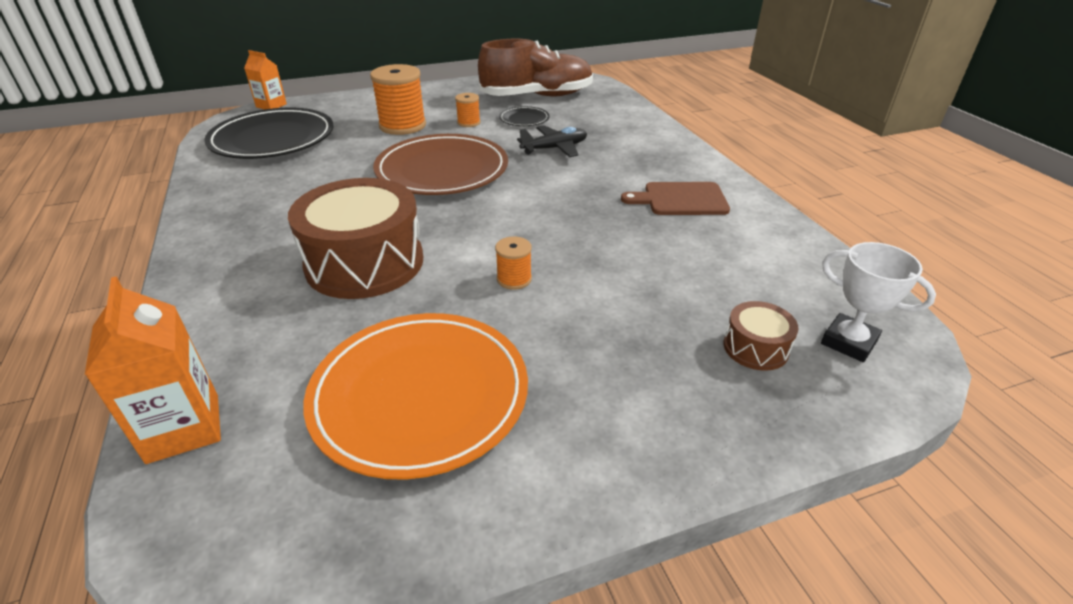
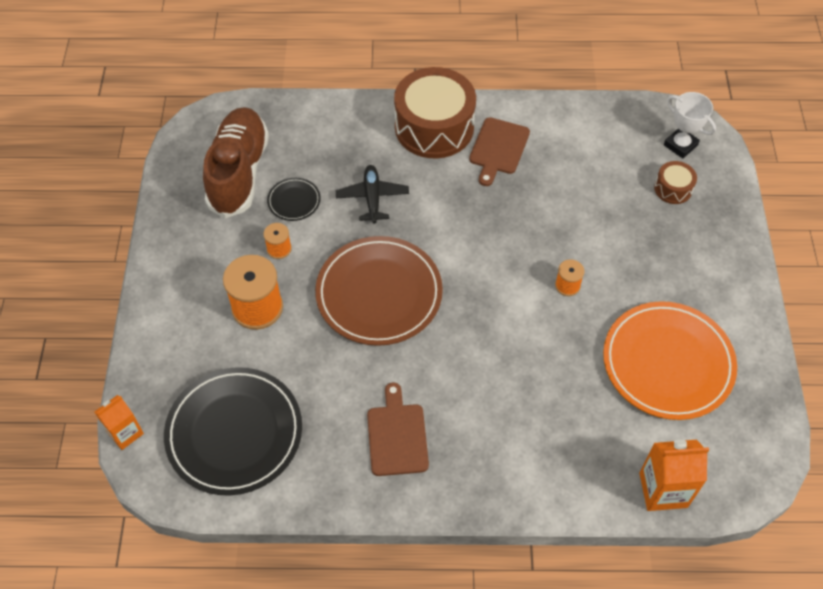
camera: 70 degrees left, 20 degrees up
(273, 207) = (397, 436): none -> brown cutting board
(365, 263) = (514, 374): brown drum -> brown drum (434, 127)
(848, 342) = (680, 145): white trophy -> white trophy turned 75 degrees clockwise

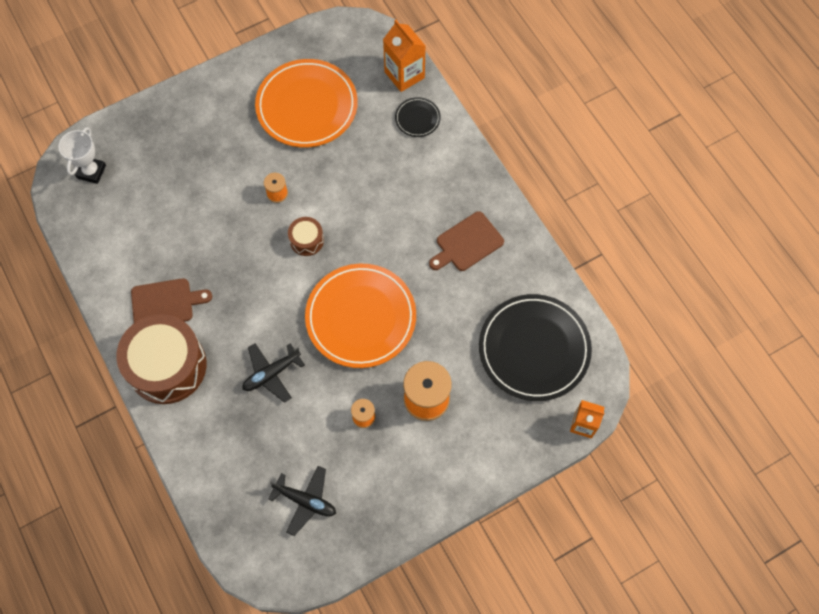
camera: 120 degrees left, 10 degrees up
(239, 172) = (305, 501): brown shoe -> black plane
(294, 201) = (309, 434): black plate -> black plate (417, 118)
(379, 293) = (361, 317): brown plate -> orange plate
(673, 188) = (142, 160): brown drum -> brown drum (306, 240)

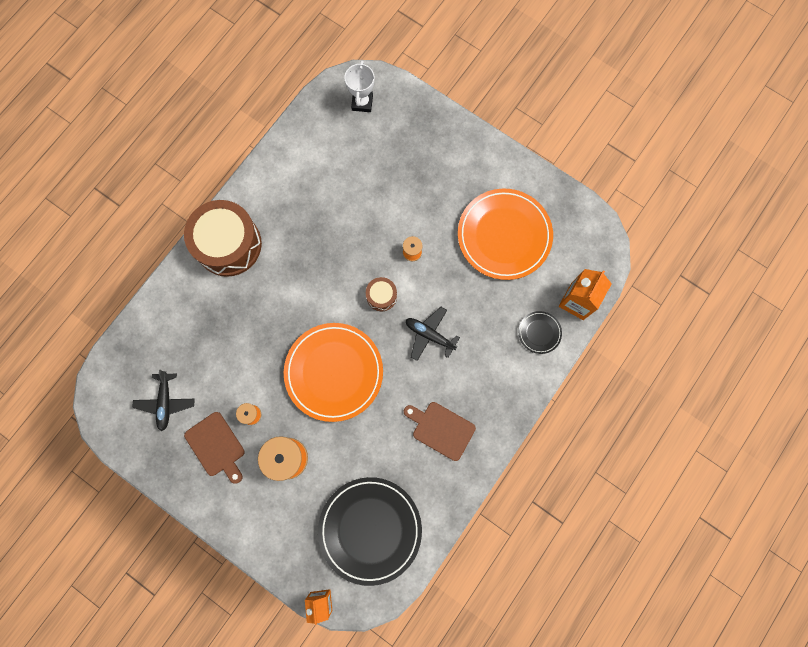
camera: 65 degrees right, 10 degrees up
(91, 172) = (362, 102): white trophy -> white trophy turned 75 degrees counterclockwise
(165, 303) = (278, 216): brown cutting board -> brown cutting board (216, 446)
(271, 374) = (256, 325): black plane -> black plane (429, 335)

